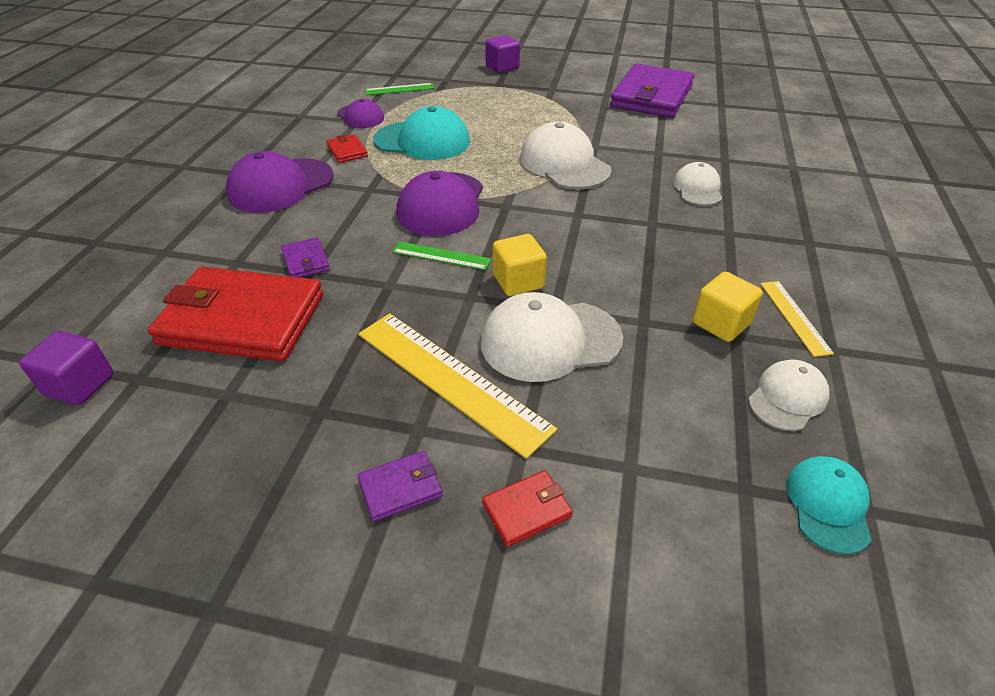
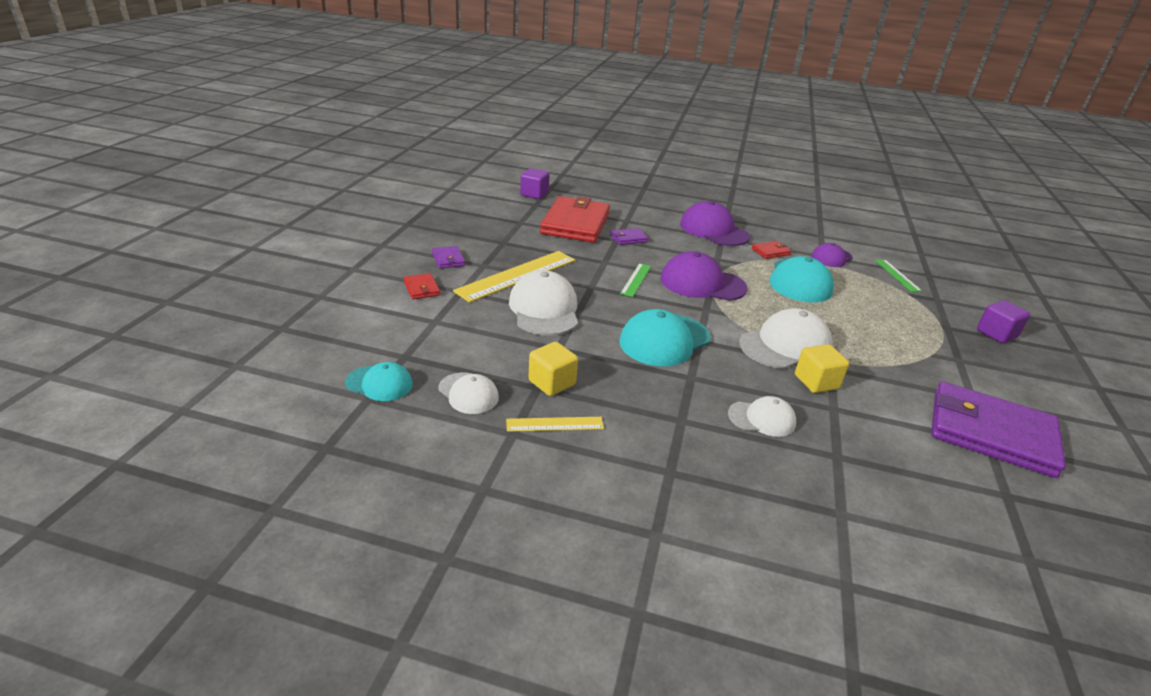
camera: 90 degrees right, 10 degrees down
(518, 281) = (606, 304): yellow cube -> yellow cube (816, 382)
(587, 237) = (664, 340): none -> turquoise cap

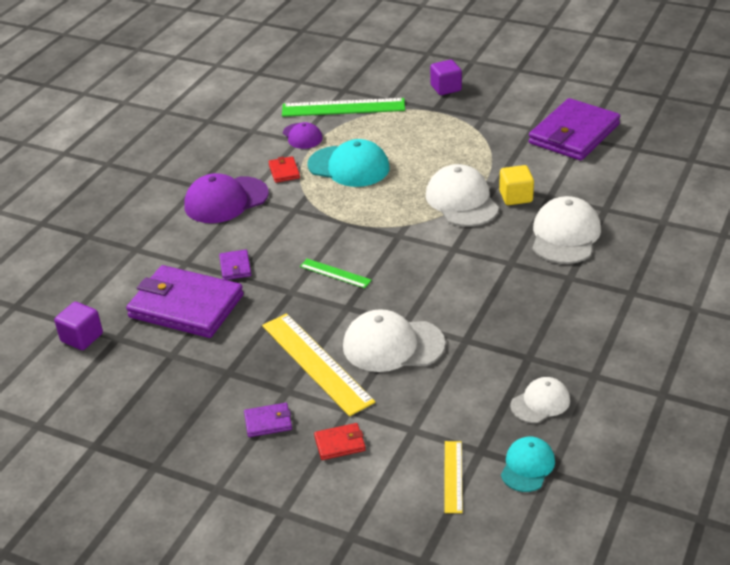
camera: 75 degrees left, 5 degrees up
(552, 383) = (522, 348): yellow cube -> none
(555, 424) = (580, 349): yellow ruler -> yellow ruler (453, 476)
(575, 223) = (186, 306): red wallet -> purple wallet
(664, 340) = (452, 270): turquoise cap -> none
(702, 283) = (347, 229): purple cap -> none
(762, 419) = (565, 235): white cap -> white cap, size x1.71
(897, 275) = (343, 108): green ruler -> green ruler, size x1.95

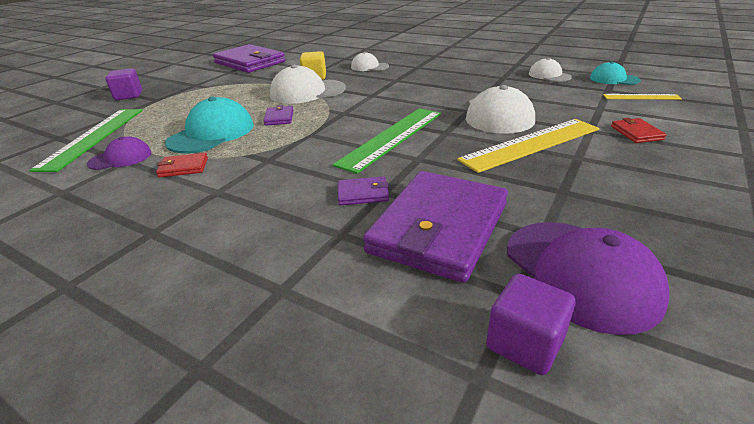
camera: 85 degrees left, 5 degrees down
(226, 200) = (210, 206): purple cap -> purple cap (580, 273)
(268, 422) = (630, 165): purple wallet -> purple wallet (279, 118)
(335, 273) = (392, 138): green ruler -> green ruler, size x1.95
(565, 235) = (369, 67): white cap -> white cap, size x0.58

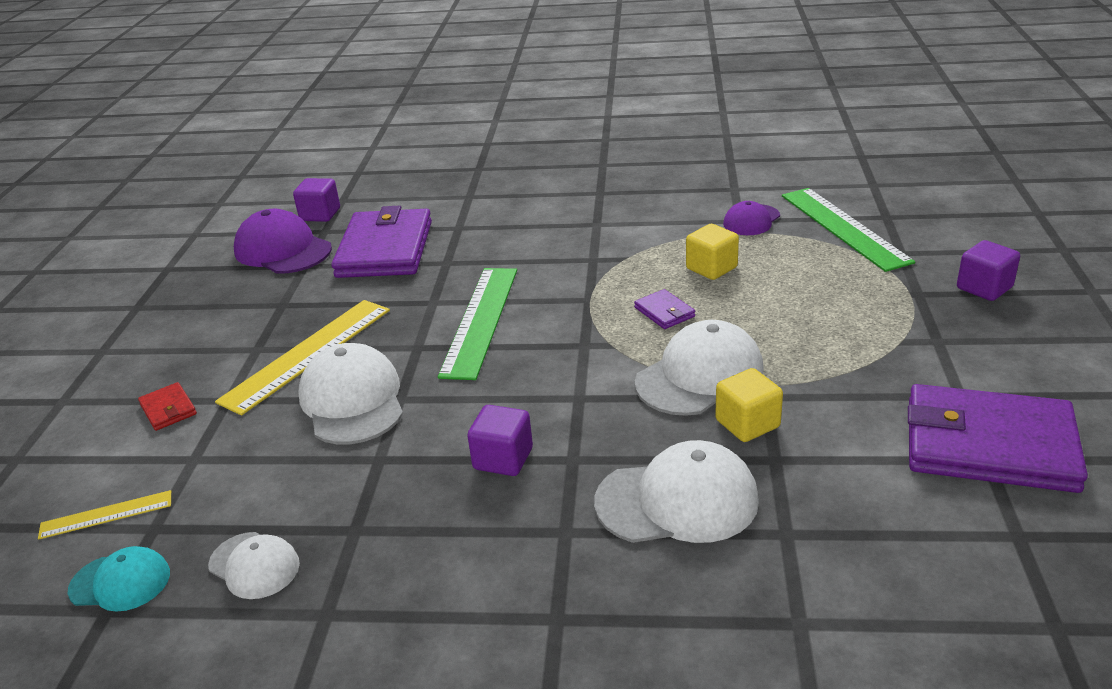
camera: 155 degrees right, 0 degrees up
(183, 167) = (666, 230): red wallet -> none
(212, 133) = (711, 268): turquoise cap -> yellow cube
(363, 193) = (463, 256): purple wallet -> none
(369, 67) = (677, 501): white cap -> white cap, size x1.71
(426, 84) = (503, 459): none -> purple cube

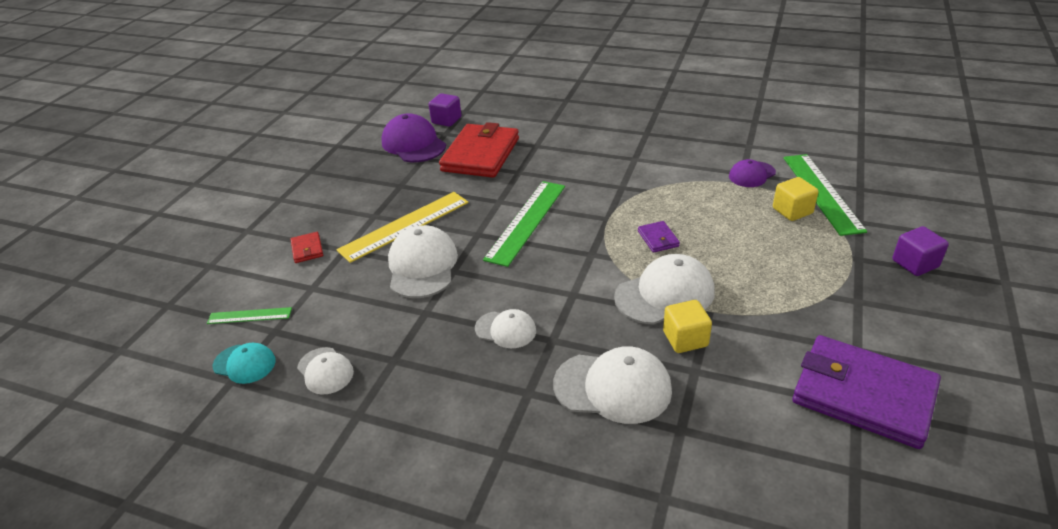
camera: 15 degrees right, 5 degrees up
(106, 515) = (249, 316): yellow ruler -> green ruler
(385, 249) = (480, 154): purple wallet -> red wallet
(503, 459) = (505, 330): purple cube -> white cap
(711, 268) = (706, 209): yellow cube -> yellow cube (792, 211)

